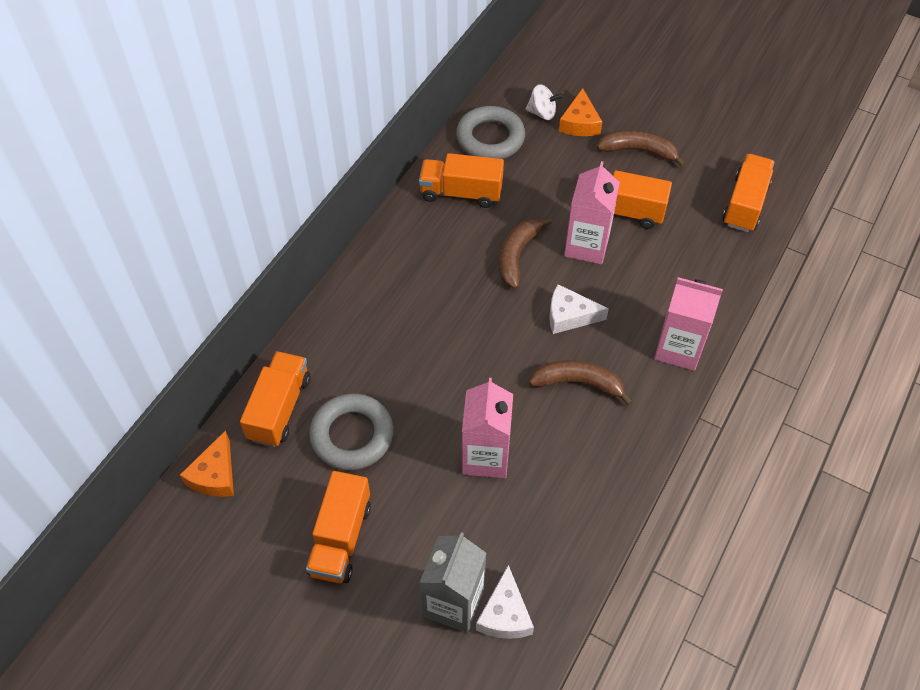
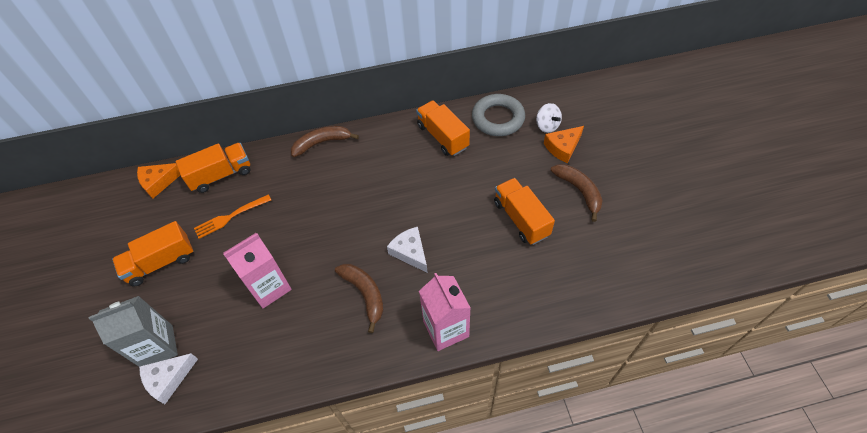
camera: 50 degrees right, 0 degrees up
(352, 435) = (230, 217): grey ring -> orange fork
(517, 256) = (427, 194): brown banana -> brown banana (322, 143)
(586, 246) = (472, 221): pink carton -> none
(745, 204) = (609, 279): orange truck -> none

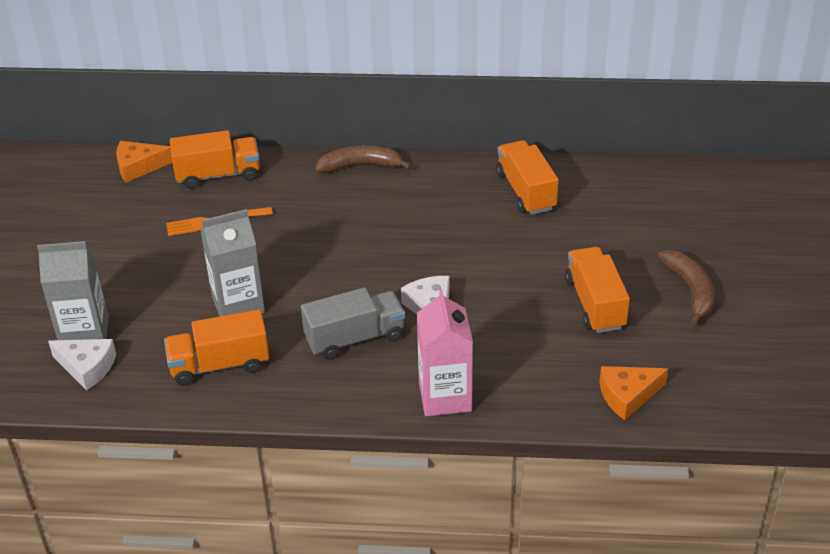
camera: 15 degrees right, 15 degrees down
(161, 262) = (114, 250): orange truck -> orange truck (219, 365)
(168, 379) = (87, 367): white cheese -> white cheese turned 135 degrees counterclockwise
(269, 287) = (238, 304): pink carton -> grey carton
(365, 294) = (355, 338): brown banana -> grey truck
(498, 118) = (611, 186): grey ring -> none
(547, 126) = (678, 208): white spinning top -> none
(563, 147) = (689, 237): orange cheese -> orange cheese (627, 396)

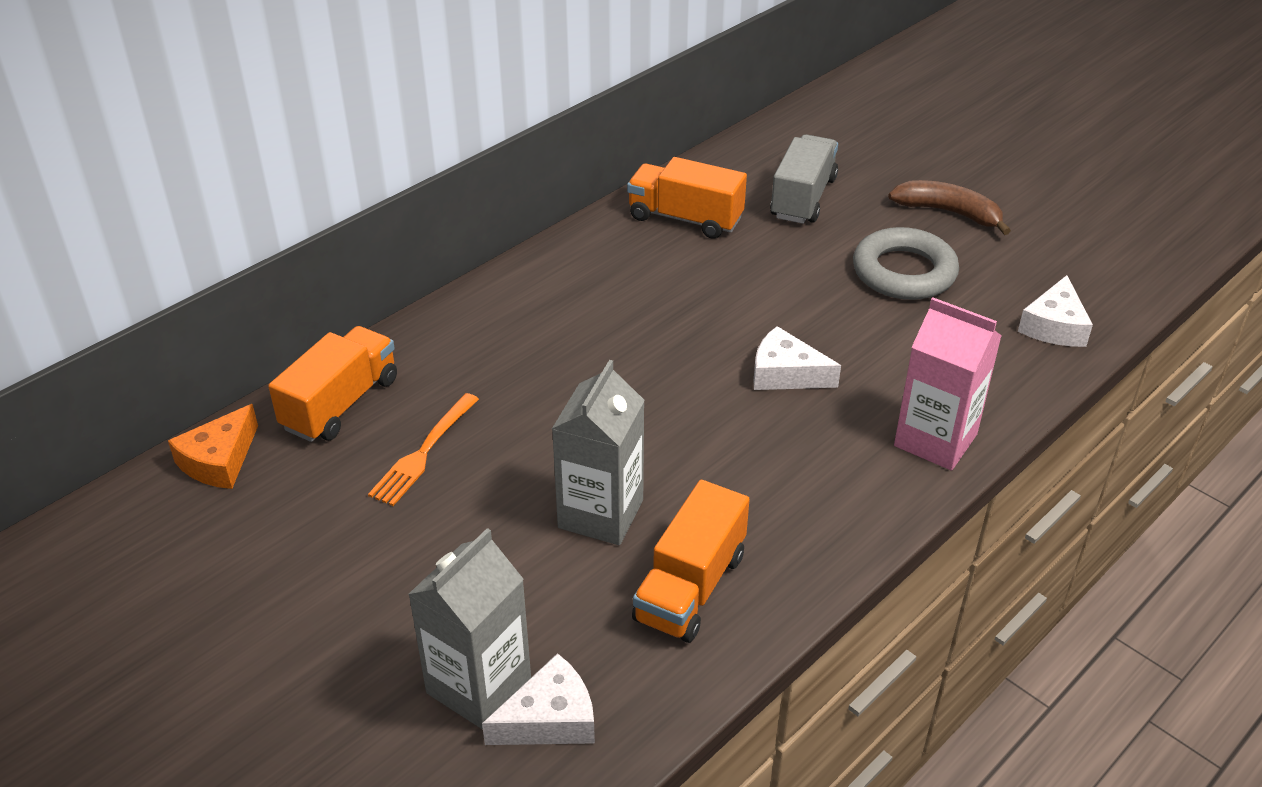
camera: 50 degrees left, 0 degrees up
(355, 338) = (770, 453): grey truck -> grey truck (803, 198)
(360, 166) = (489, 294): brown banana -> none
(595, 304) = (904, 272): orange truck -> grey ring
(627, 396) = (1054, 326): orange cheese -> white cheese

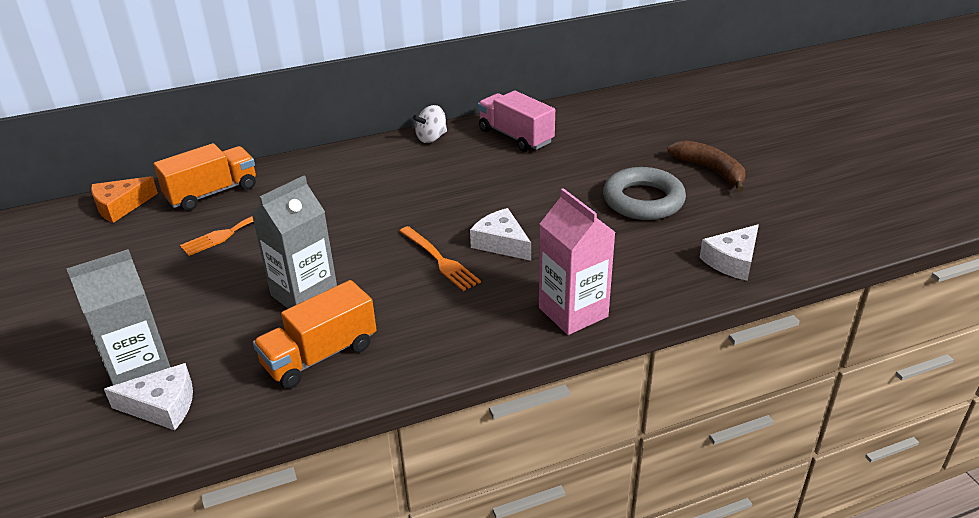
camera: 25 degrees right, 5 degrees down
(578, 245) = (431, 138): none -> white spinning top
(685, 218) = (515, 136): orange truck -> pink truck
(730, 417) = (439, 260): none -> orange fork
(803, 198) = (608, 140): grey truck -> none

